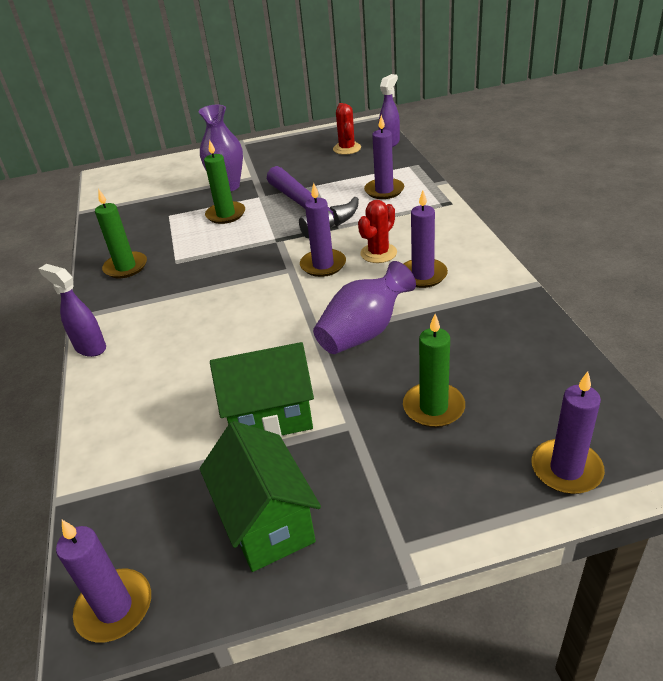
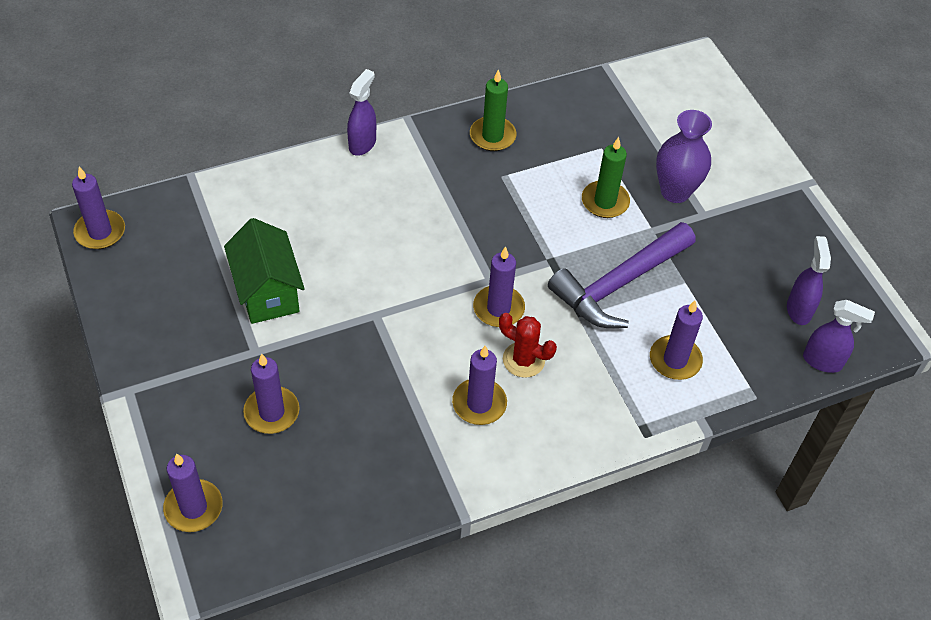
camera: 75 degrees right, 15 degrees up
(267, 522) = (160, 305): green house -> none
(347, 148) = (798, 310): red cactus -> purple spray bottle
(364, 332) = (380, 353): purple vase -> none
(433, 407) = (271, 412): green candle -> purple candle

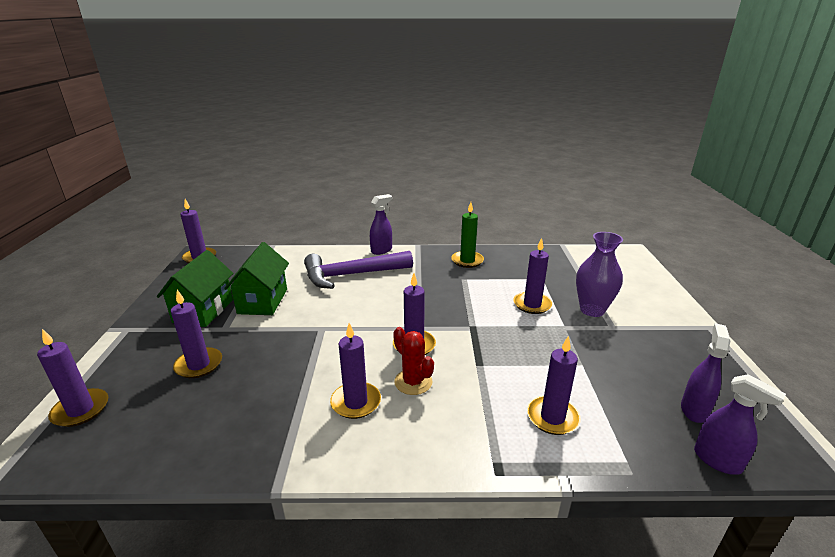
camera: 25 degrees right, 25 degrees down
(202, 331) = (203, 311): none -> green house
(605, 202) = (532, 304): green candle -> purple candle
(618, 284) = (521, 353): purple hammer -> purple hammer (351, 275)

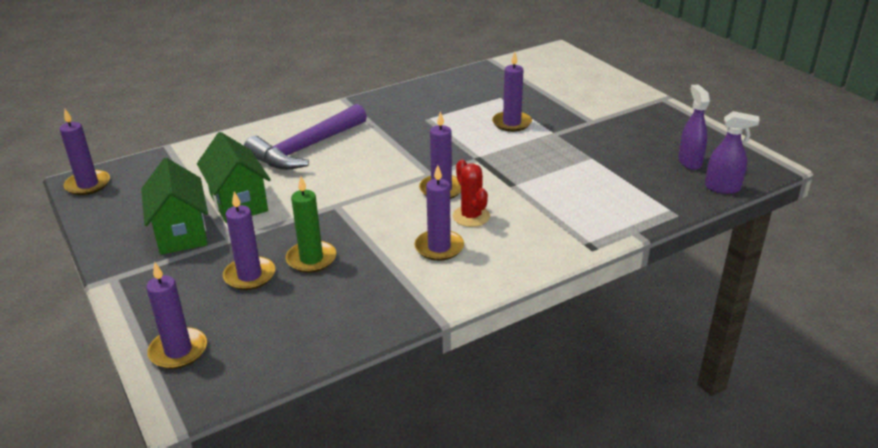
camera: 30 degrees left, 5 degrees up
(381, 250) = (309, 115): purple spray bottle -> none
(413, 382) = (471, 216): red cactus -> red cactus turned 45 degrees clockwise
(467, 261) = (412, 100): green candle -> green candle (311, 259)
(552, 417) = (600, 201): purple candle -> none
(592, 310) = (565, 112): purple vase -> none

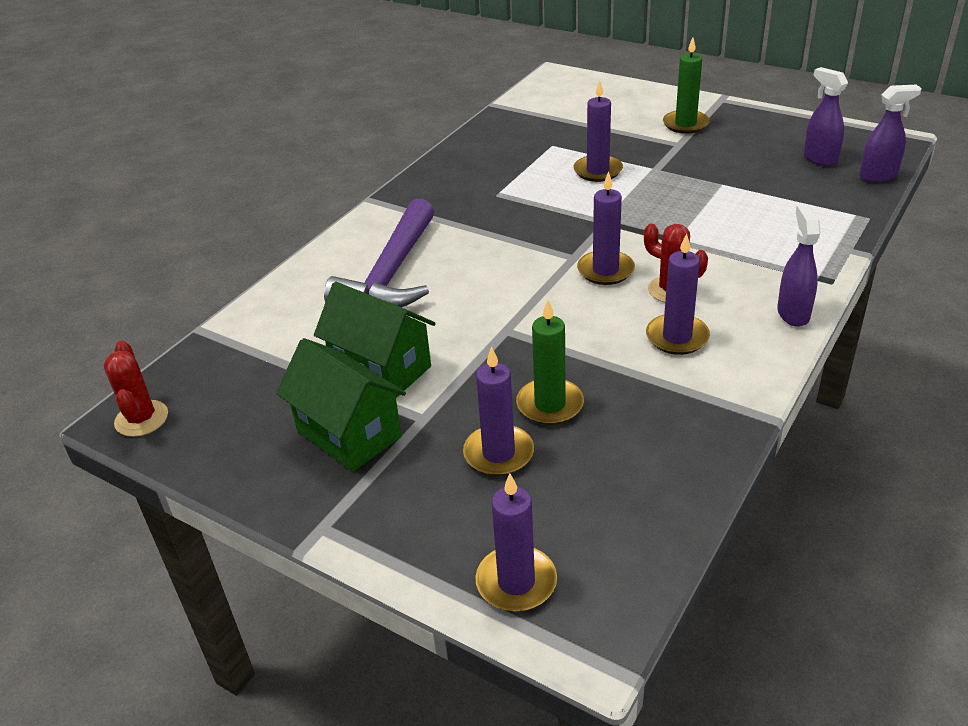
camera: 25 degrees left, 5 degrees up
(88, 185) = (141, 419): purple candle -> red cactus
(538, 260) = (793, 313): none -> purple spray bottle
(613, 109) = (685, 124): none -> green candle

